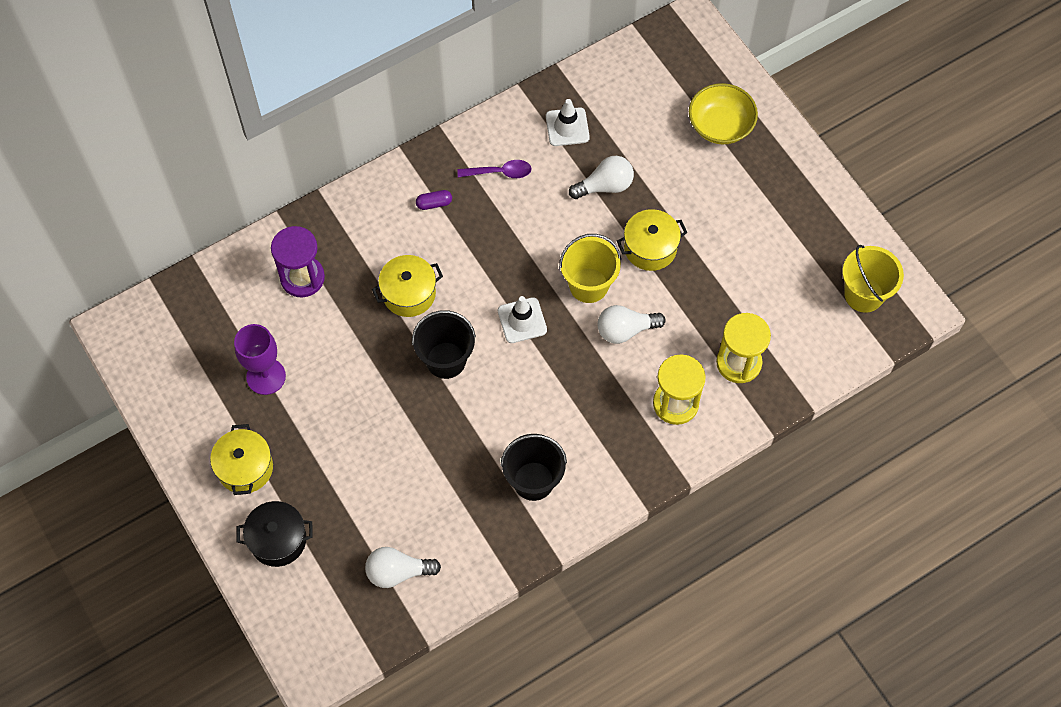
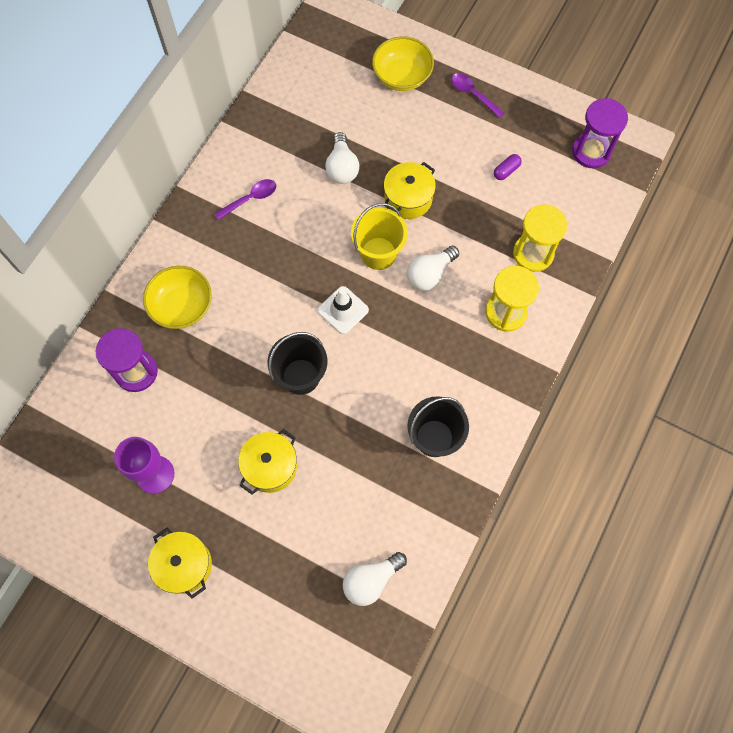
camera: 30 degrees left, 5 degrees up
(278, 540) = (251, 612): black pot -> none
(377, 240) = (182, 306): none -> yellow bowl
(409, 293) = (236, 337): yellow pot -> yellow pot (270, 466)
(434, 203) = (211, 251): purple capsule -> purple capsule (506, 171)
(567, 127) = (283, 135): white traffic cone -> none
(605, 186) = (342, 167): white light bulb -> white light bulb turned 135 degrees clockwise
(780, 179) = (473, 94): none -> purple spoon
(863, 294) = (591, 151): yellow bucket -> purple hourglass

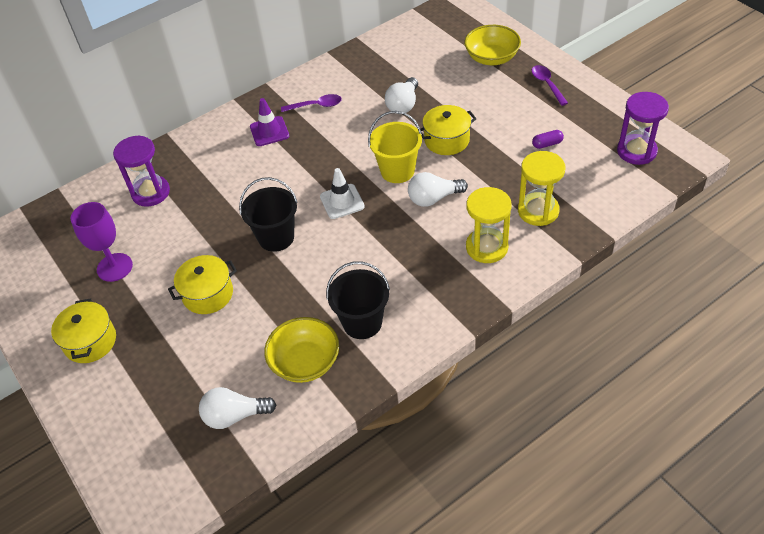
camera: 30 degrees right, 20 degrees down
(182, 306) = (215, 160): yellow bowl -> yellow bowl (305, 362)
(219, 249) = (269, 131): none -> purple traffic cone

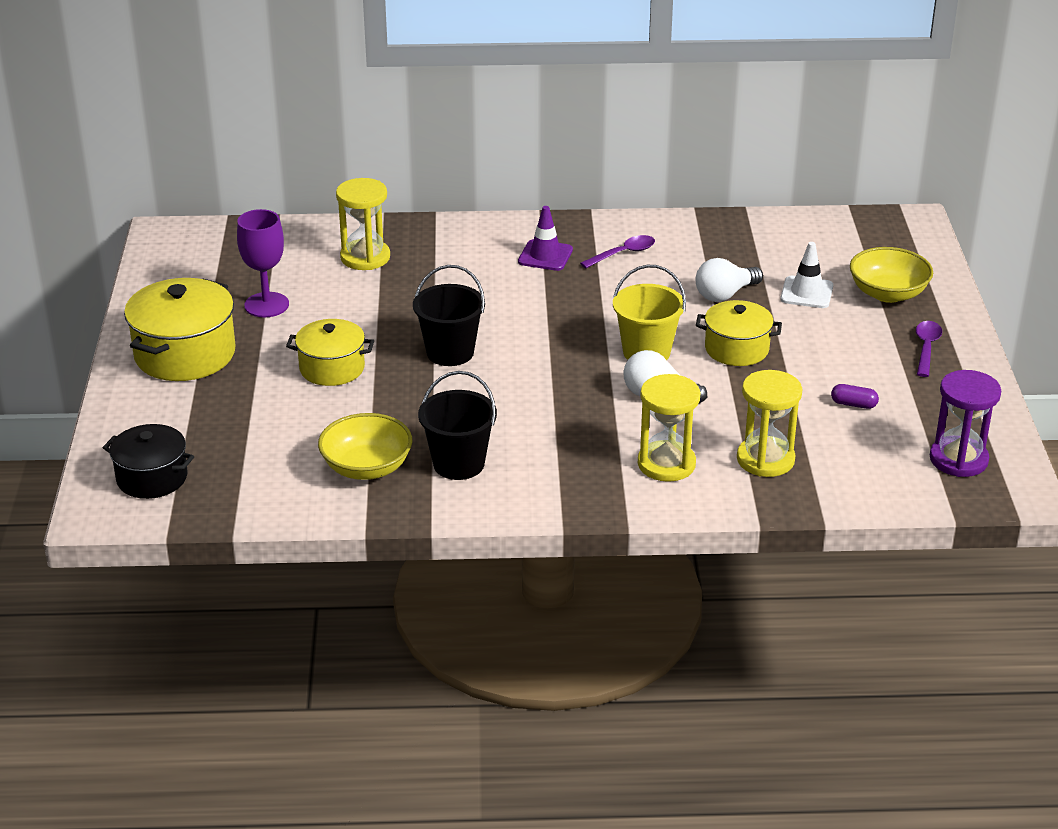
camera: 30 degrees right, 15 degrees down
(90, 341) = (185, 354): yellow pot -> yellow pot, size x1.56
(151, 192) = (365, 257): purple hourglass -> yellow hourglass
(160, 465) = (152, 478): none -> black pot
(235, 416) = (256, 475): white light bulb -> none
(316, 106) = (623, 253): purple spoon -> purple spoon turned 60 degrees counterclockwise
(342, 201) = (553, 352): white traffic cone -> white traffic cone (806, 293)

